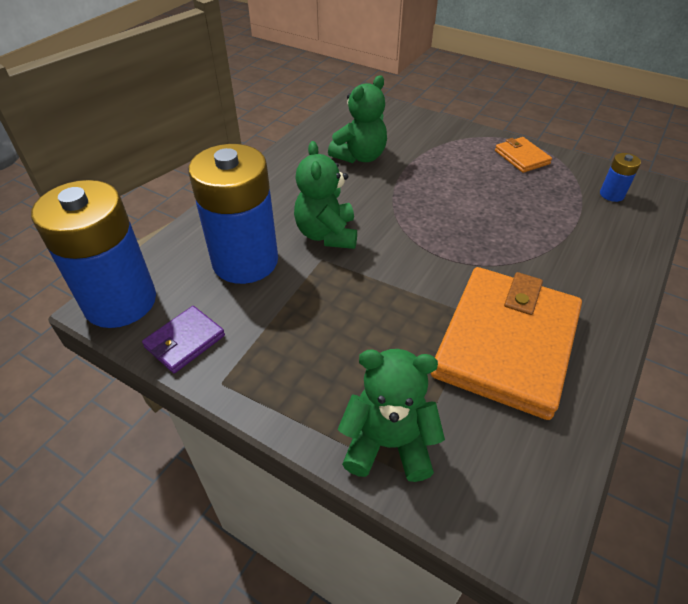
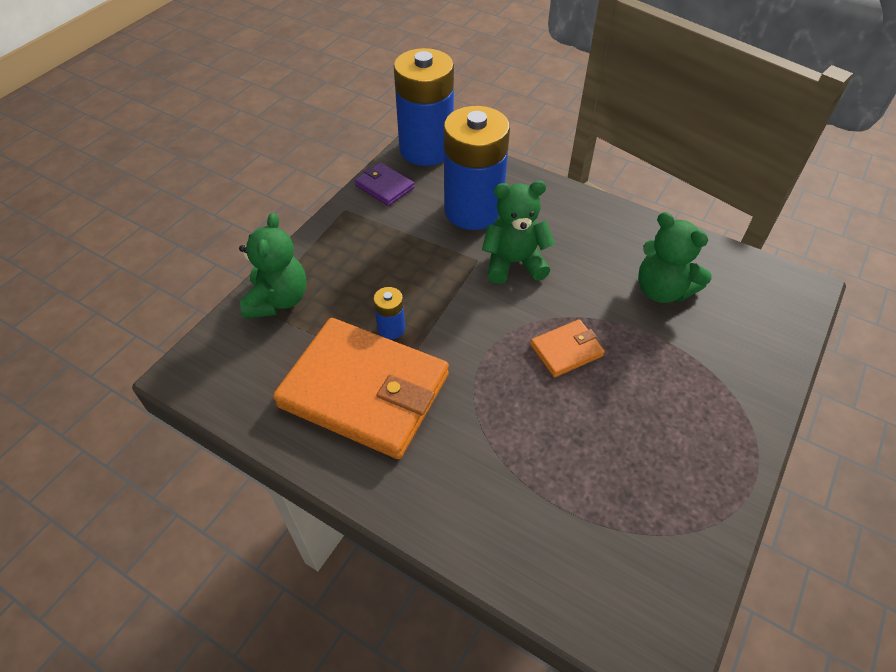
camera: 90 degrees right, 5 degrees up
(521, 157) = (707, 471): orange wallet -> orange wallet (566, 350)
(611, 194) = (632, 575): blue battery -> blue battery (391, 328)

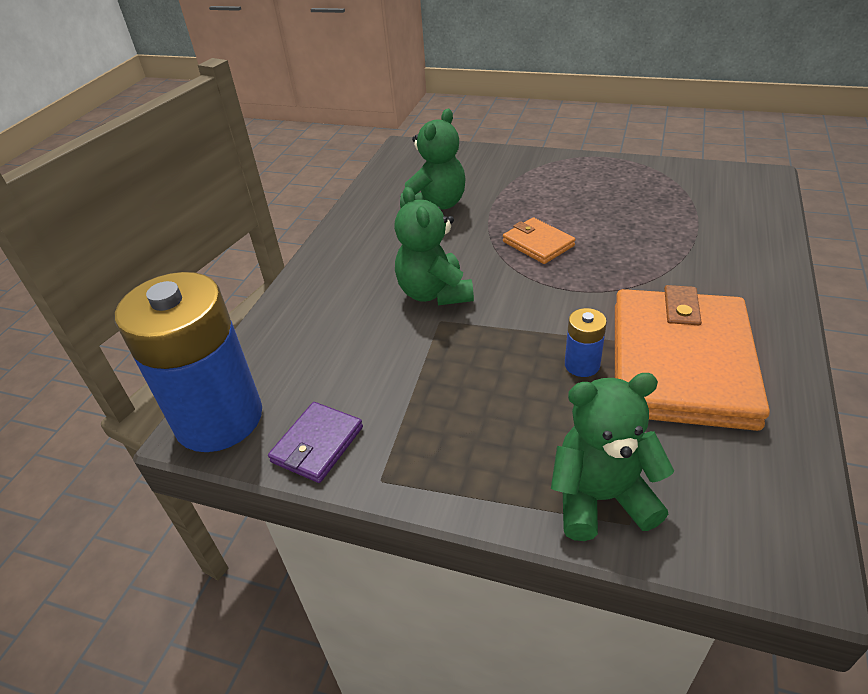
camera: 100 degrees left, 10 degrees down
(473, 210) = (352, 341): blue battery -> none

